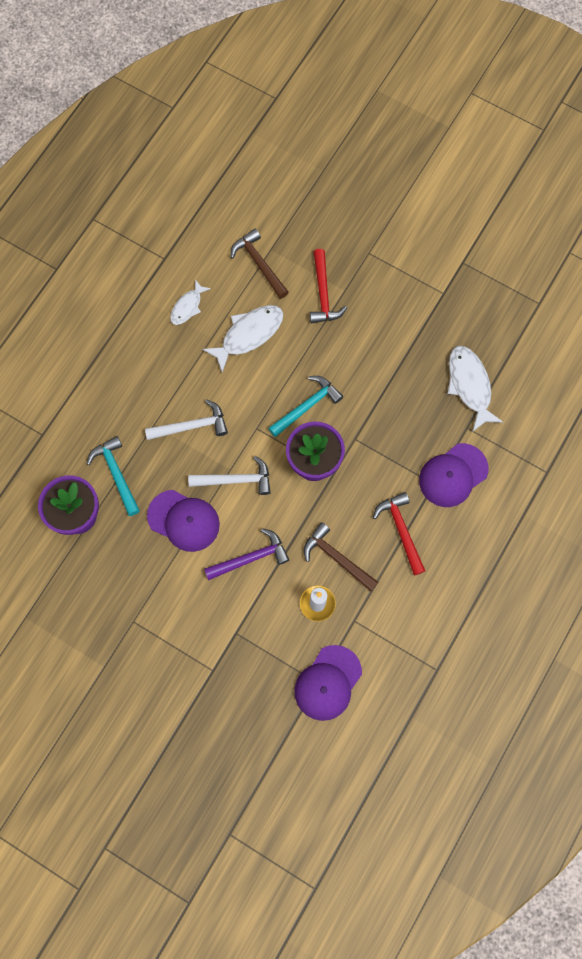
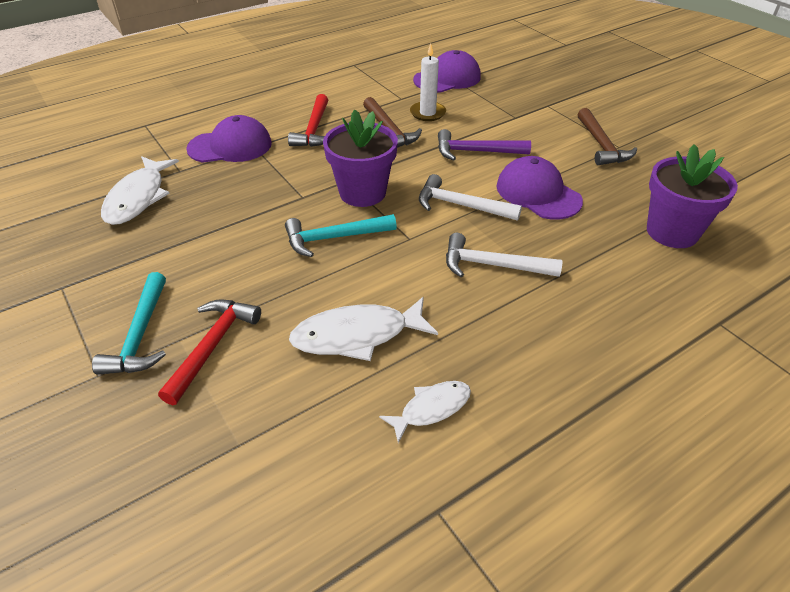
camera: 155 degrees left, 30 degrees down
(116, 474) = (612, 252): turquoise hammer -> turquoise hammer (141, 335)
(259, 264) = (274, 428): brown hammer -> brown hammer (601, 145)

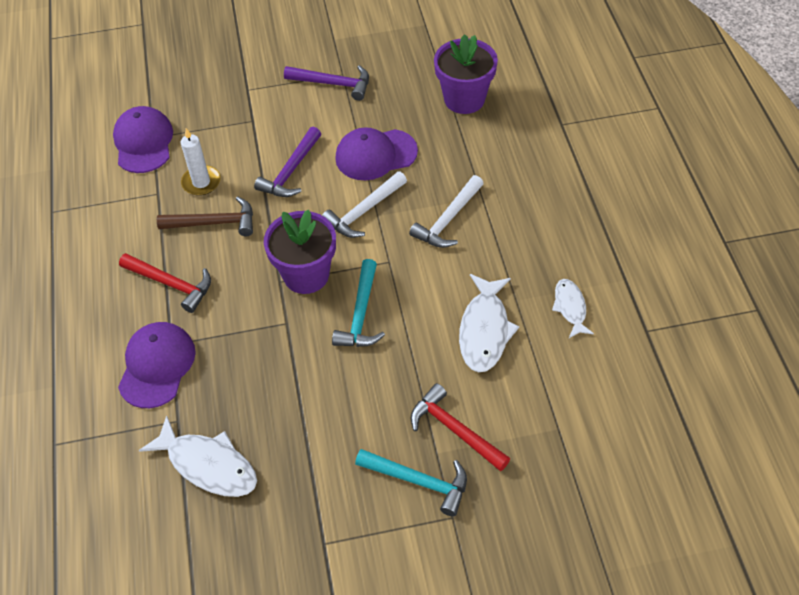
camera: 65 degrees left, 10 degrees up
(601, 145) = (333, 84): brown hammer -> purple hammer

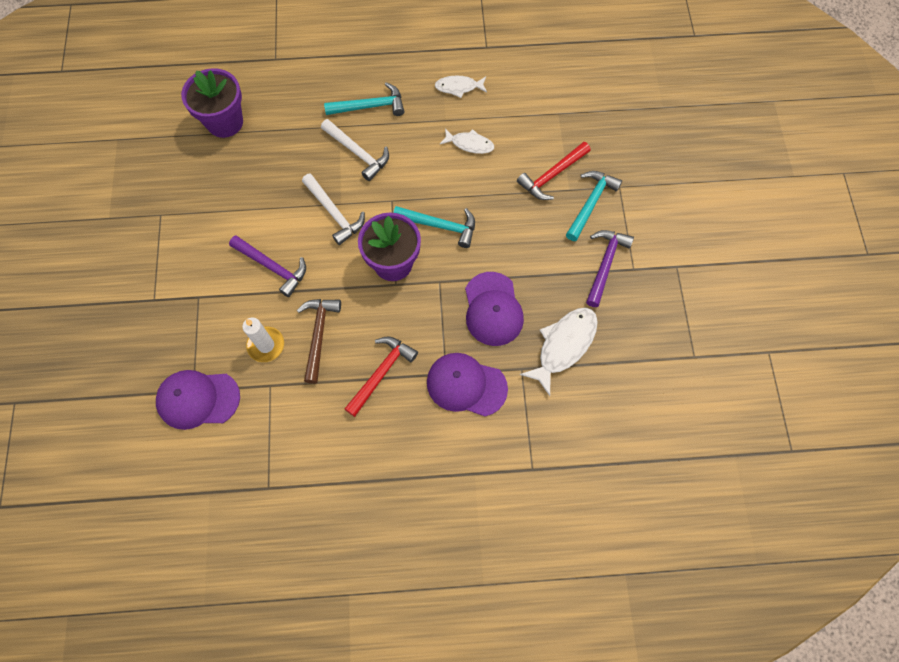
camera: 85 degrees left, 15 degrees up
(333, 84) = (171, 223): purple hammer -> purple hammer (605, 264)
(375, 155) = (271, 197): purple cap -> purple cap (493, 309)
(484, 330) = (469, 144): white fish -> white fish, size x0.60
(517, 221) = (370, 106): none -> turquoise hammer

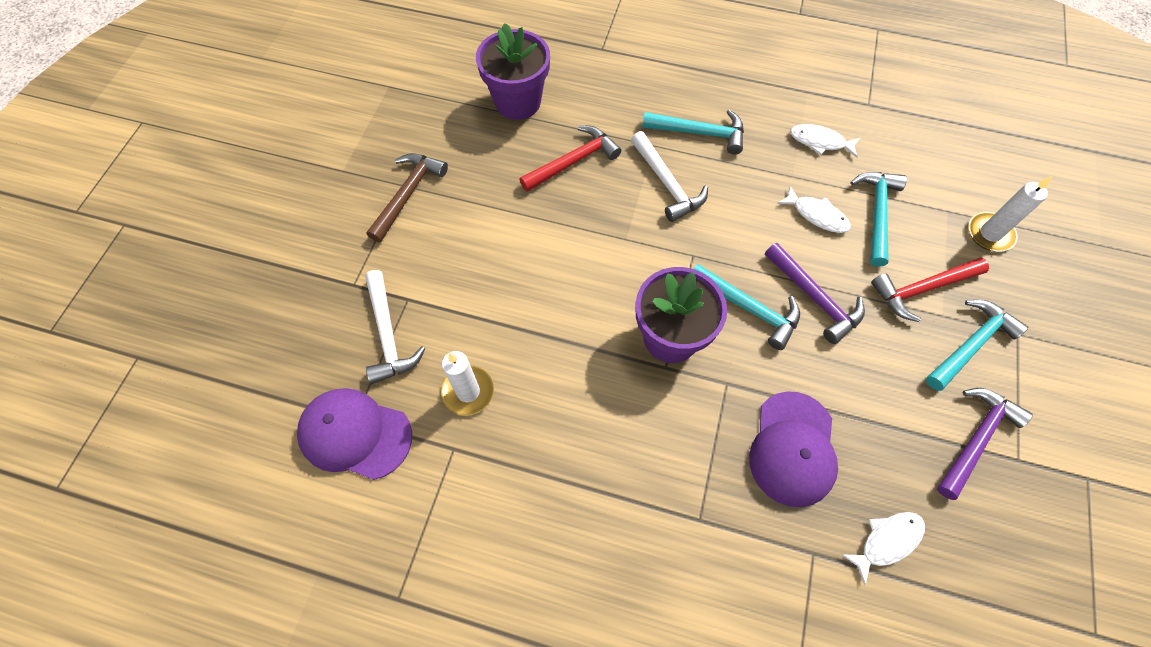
camera: 20 degrees right, 5 degrees down
(272, 267) = (513, 291): purple hammer -> purple hammer (814, 298)
(318, 335) = (541, 402): brown hammer -> brown hammer (408, 194)
(334, 213) = (613, 248): white hammer -> white hammer (388, 334)
(381, 373) = (608, 486): red hammer -> red hammer (573, 161)
(466, 385) = (724, 549): purple cap -> none
(510, 130) = (876, 214): none -> turquoise hammer
(563, 346) = (886, 541): white fish -> white fish, size x0.60
(589, 121) = (990, 234): none -> white candle

